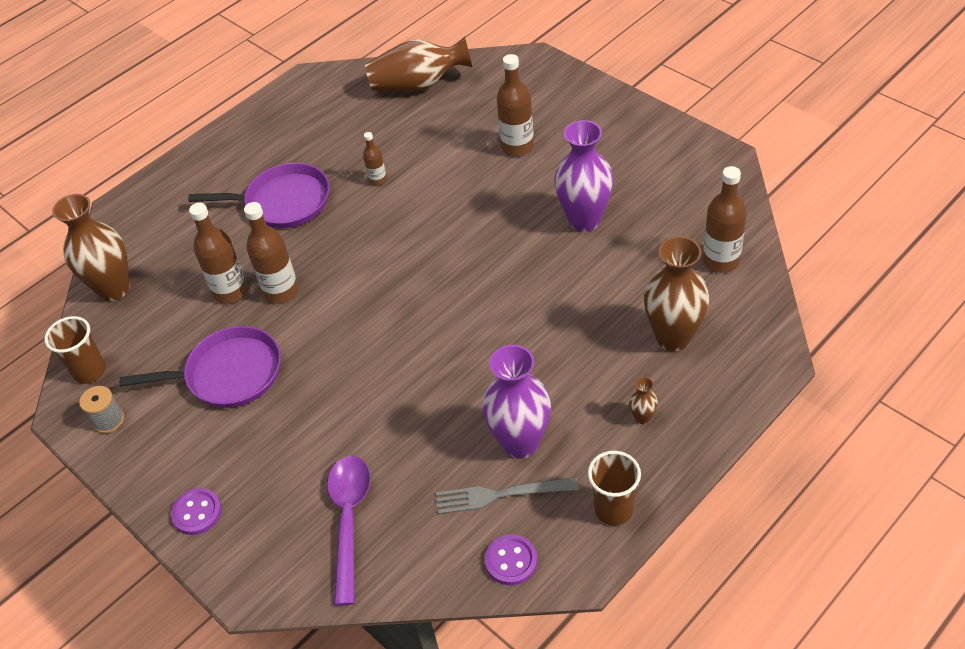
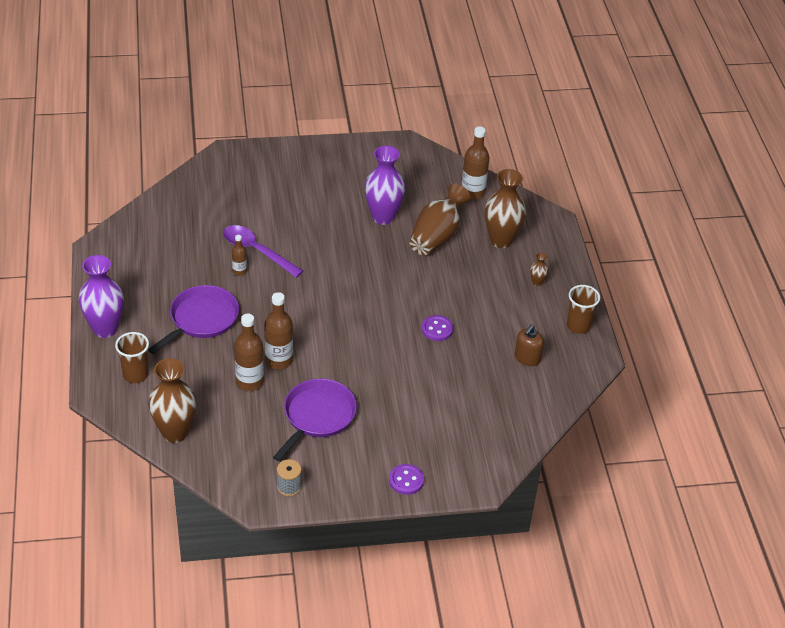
camera: 60 degrees left, 5 degrees down
(89, 371) = (235, 477): brown cup -> brown cup (135, 375)
(349, 520) = (480, 422): purple spoon -> purple spoon (256, 251)
(418, 85) = (178, 207): brown vase -> brown vase (437, 236)
(501, 495) = (527, 358): grey fork -> brown soap dispenser
(511, 561) = (569, 378): purple button -> purple button (437, 329)
(517, 146) = (291, 204): brown bottle -> none
(520, 443) = (503, 332): purple vase -> purple vase (105, 329)

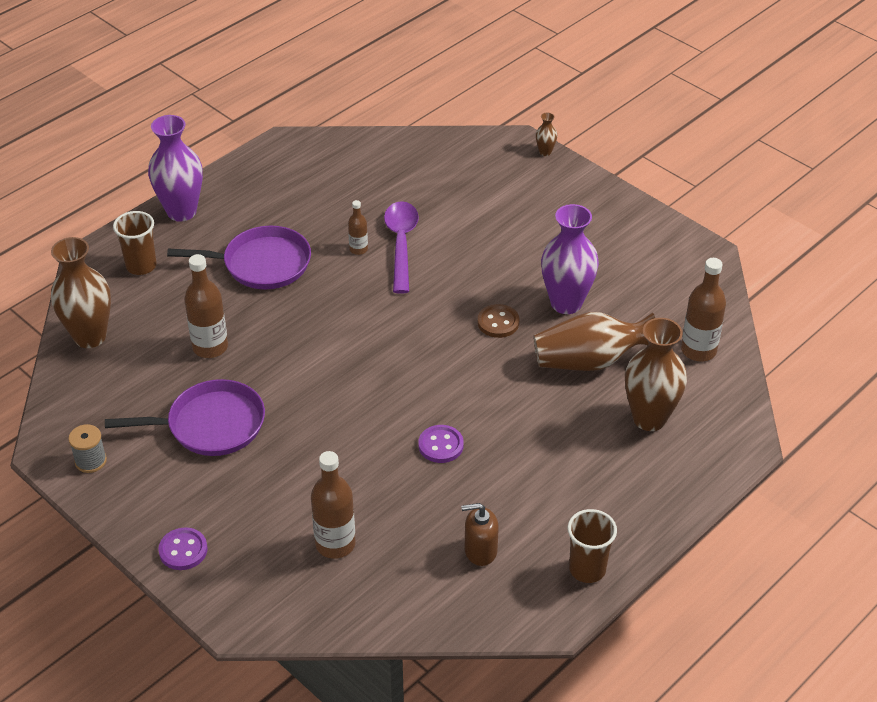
camera: 55 degrees right, 0 degrees up
(279, 360) = (261, 350): brown bottle -> brown bottle (335, 544)
(368, 251) = (498, 322): none -> brown button
(537, 282) = (617, 489): brown vase -> brown vase (545, 152)

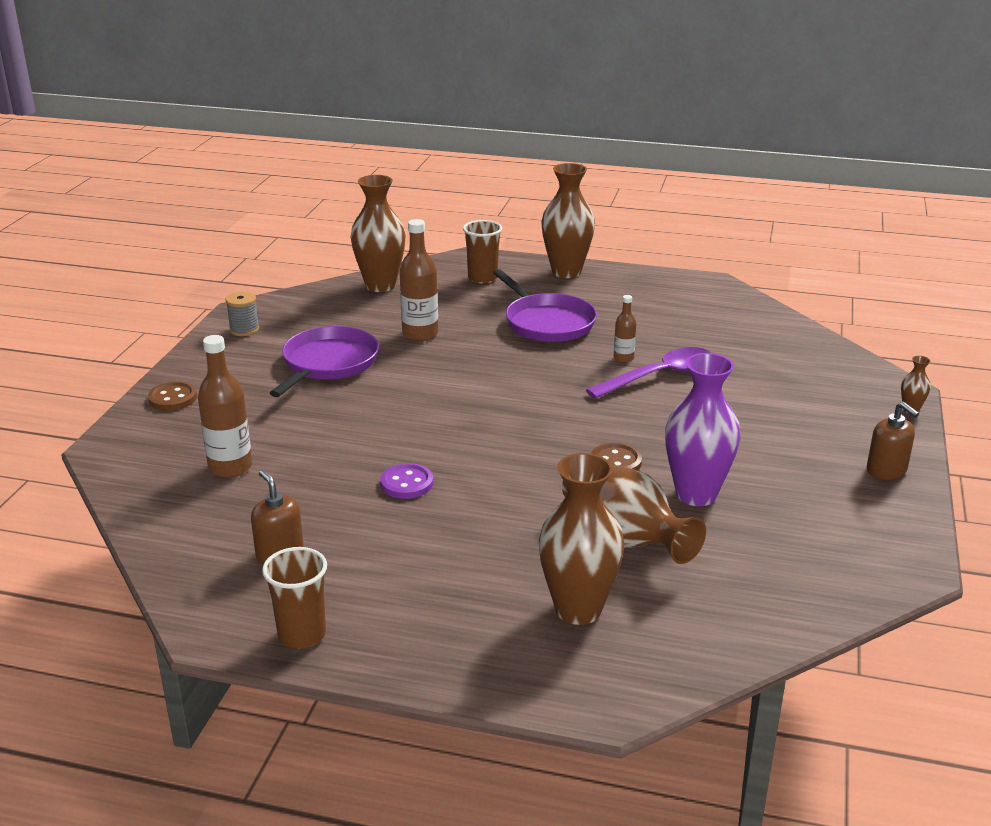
camera: 60 degrees right, 15 degrees down
(181, 211) = (566, 272): purple vase -> brown vase
(183, 550) = (173, 398): purple button -> brown button
(211, 425) = (328, 363): purple pan -> purple pan turned 120 degrees counterclockwise
(604, 204) = (886, 470): none -> brown soap dispenser
(698, 350) = (733, 614): brown bottle -> none

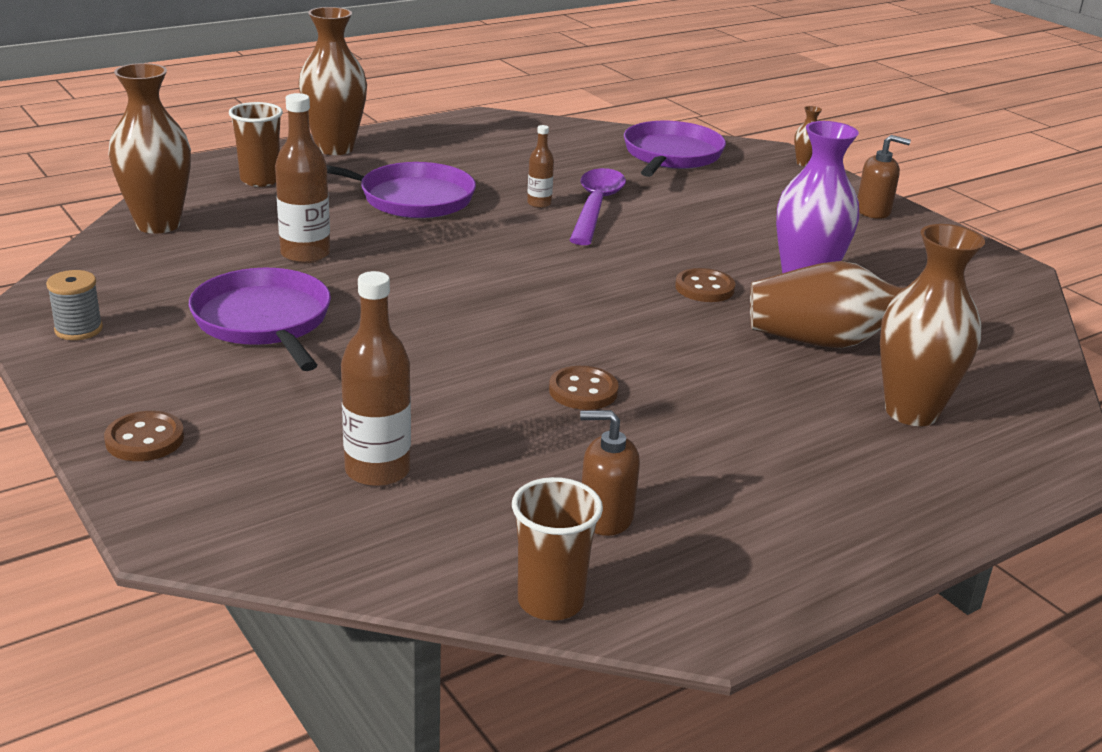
camera: 50 degrees left, 0 degrees up
(302, 635) = (780, 571): brown cup -> brown cup (550, 601)
(406, 483) = (583, 391): purple button -> brown button
(802, 361) = (671, 155): none -> purple pan

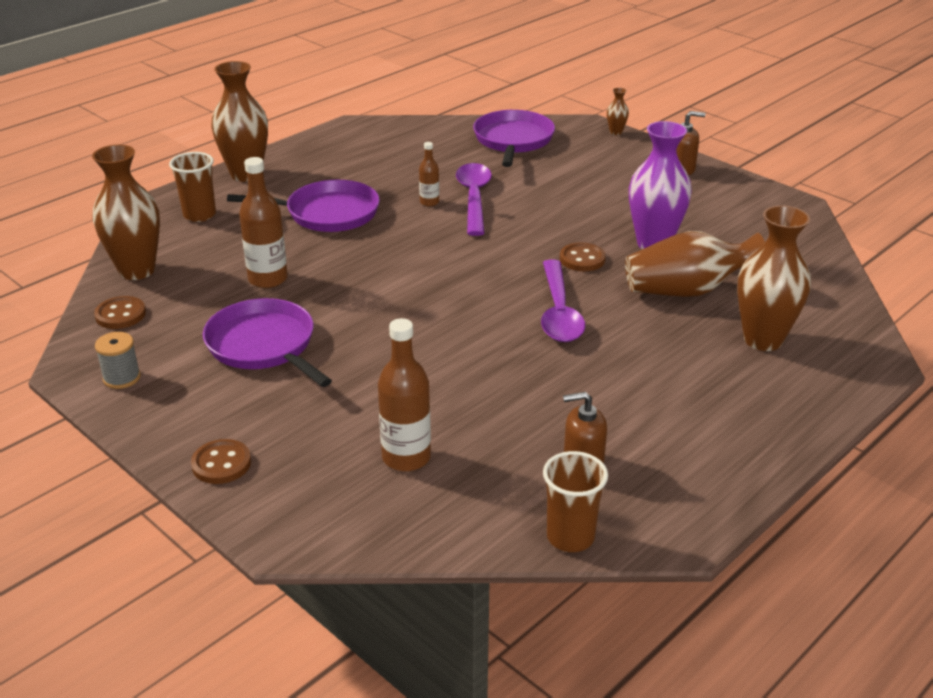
camera: 10 degrees left, 5 degrees up
(583, 391) = (527, 364): brown button -> brown button (120, 315)
(649, 341) = (559, 312): none -> purple spoon

